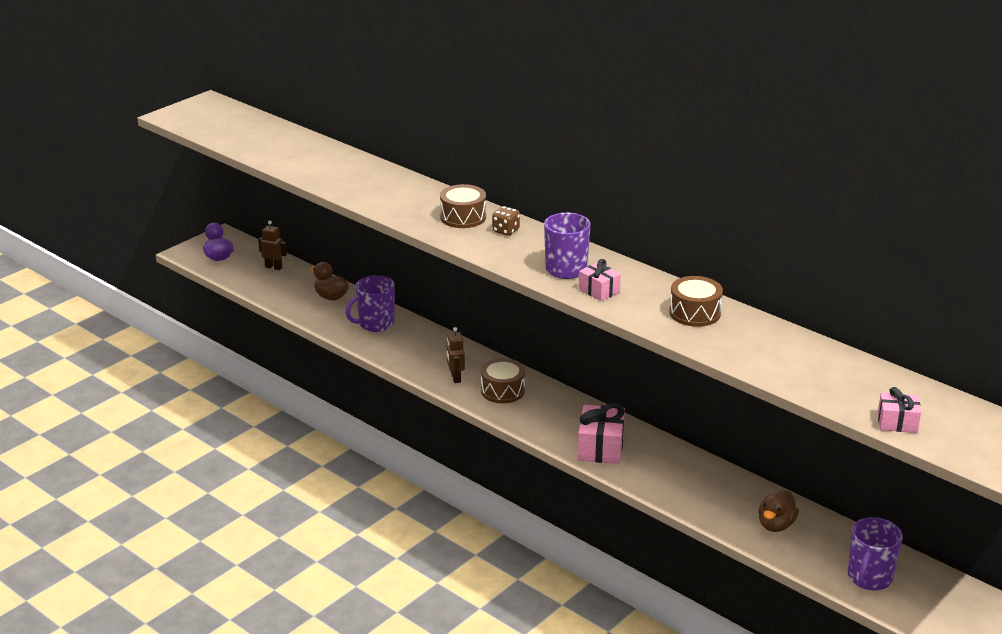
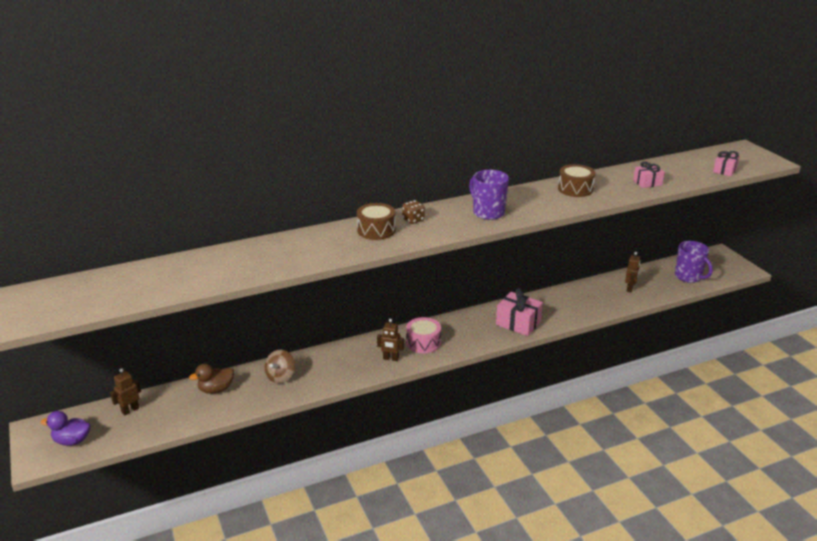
camera: 65 degrees left, 0 degrees up
(375, 324) = (281, 377): purple mug -> brown spinning top
(502, 390) = (423, 342): brown drum -> pink drum
(599, 291) = (526, 209): pink gift -> pink gift (647, 183)
(776, 525) = (630, 288): brown duck -> brown robot

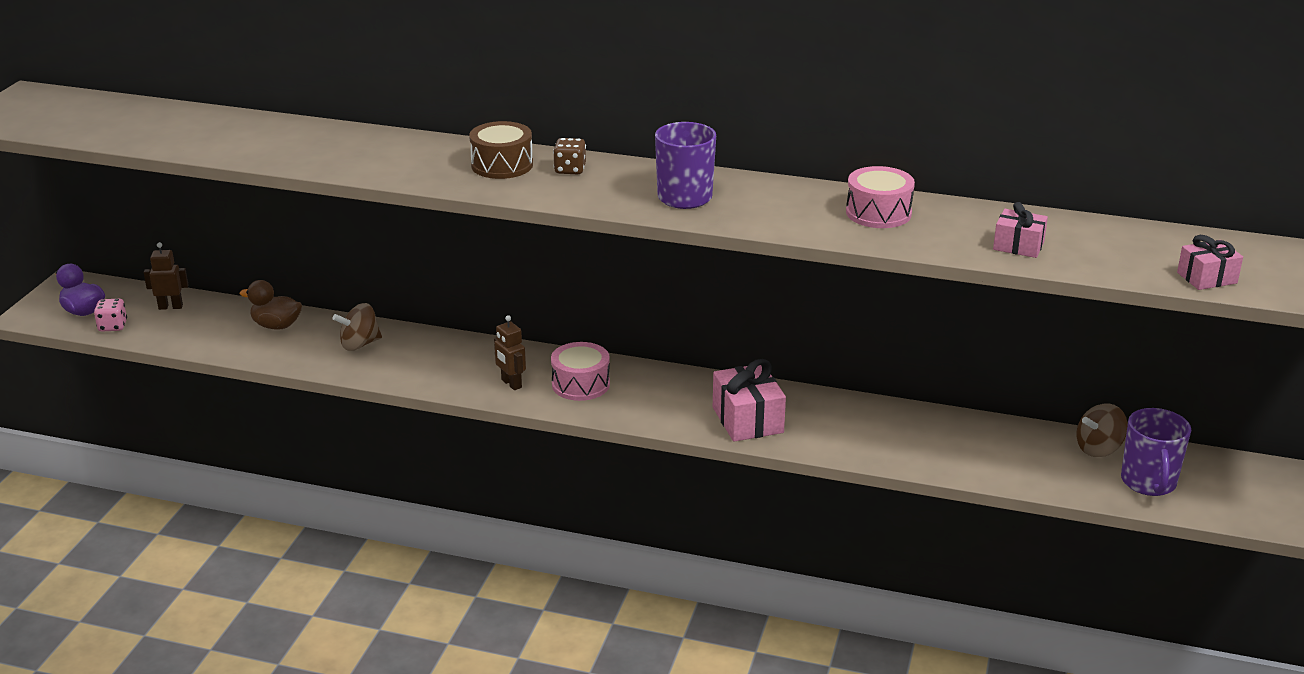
camera: 40 degrees right, 0 degrees up
(108, 440) = (113, 326): none -> pink dice
(575, 189) = (878, 213): brown drum -> pink drum
(630, 288) = (1007, 453): brown robot -> none
(654, 271) = (1098, 449): none -> brown spinning top

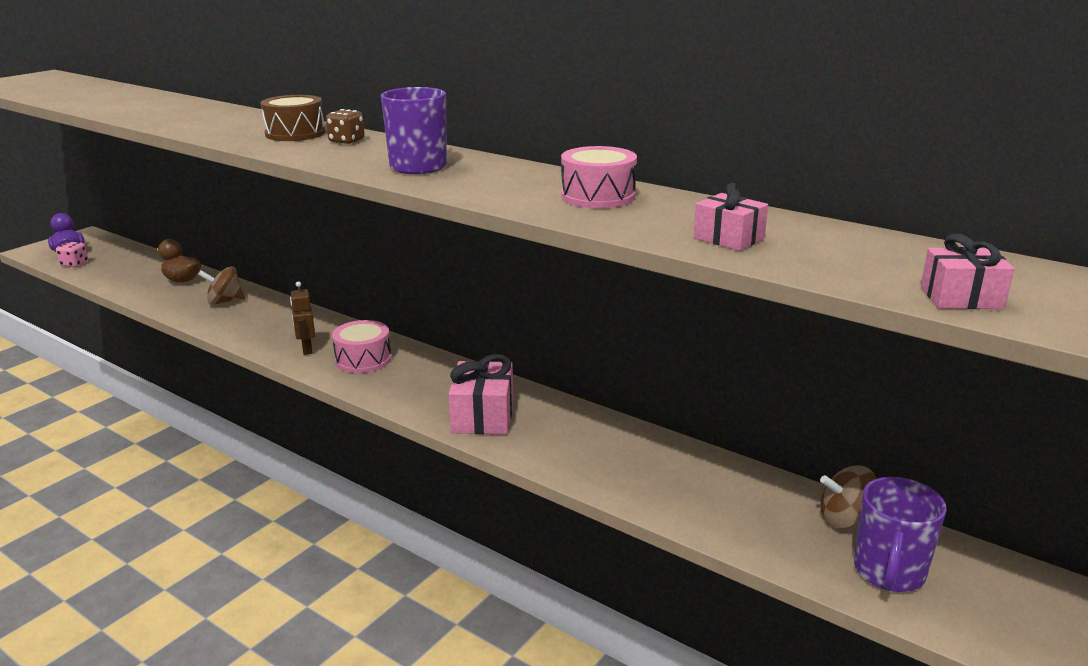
camera: 20 degrees right, 5 degrees down
(170, 307) = (127, 258): brown robot -> none

